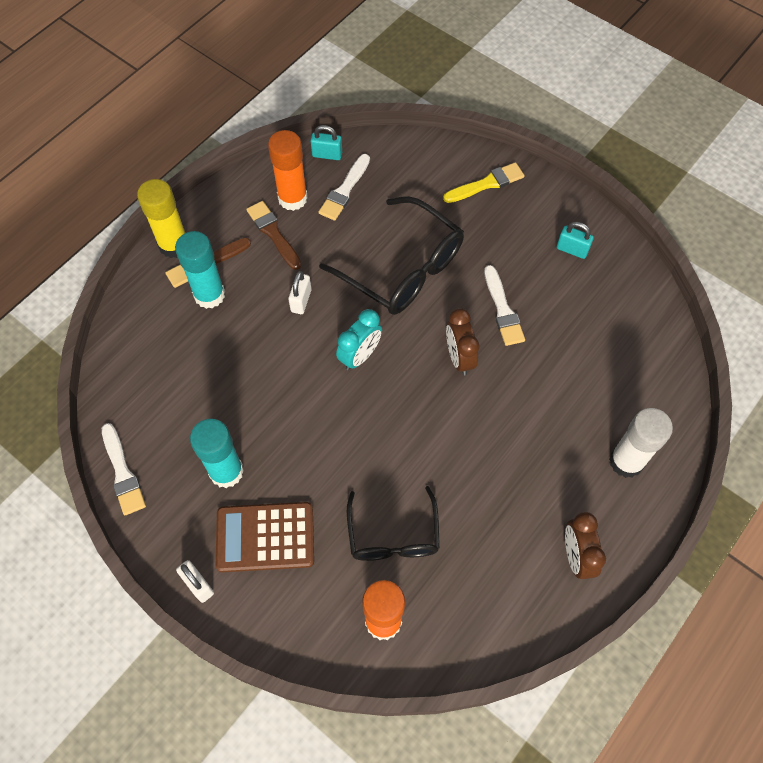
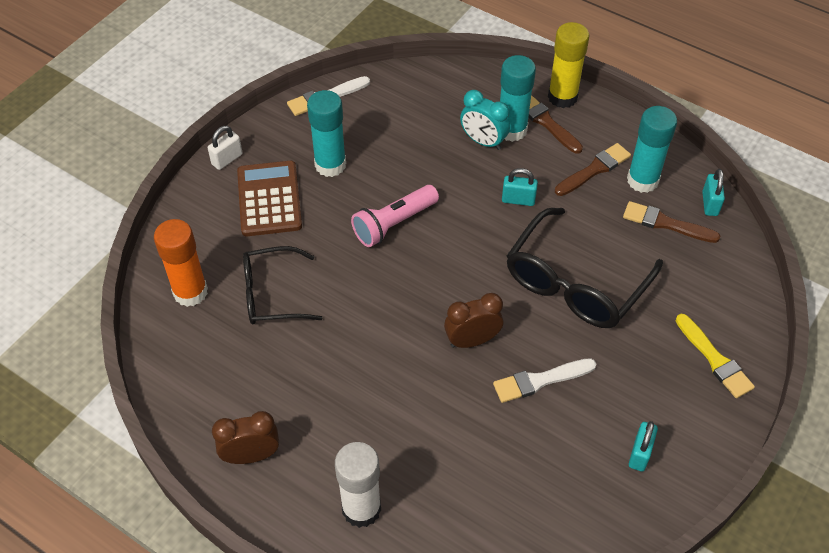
camera: 85 degrees right, 10 degrees down
(292, 198) = (642, 180): orange glue stick -> turquoise glue stick
(301, 301) = (518, 200): white padlock -> turquoise padlock
(316, 413) = (394, 224): none -> pink flashlight
(344, 190) = (665, 223): white brush -> brown brush
(360, 356) = (462, 253): turquoise clock -> turquoise clock (483, 141)

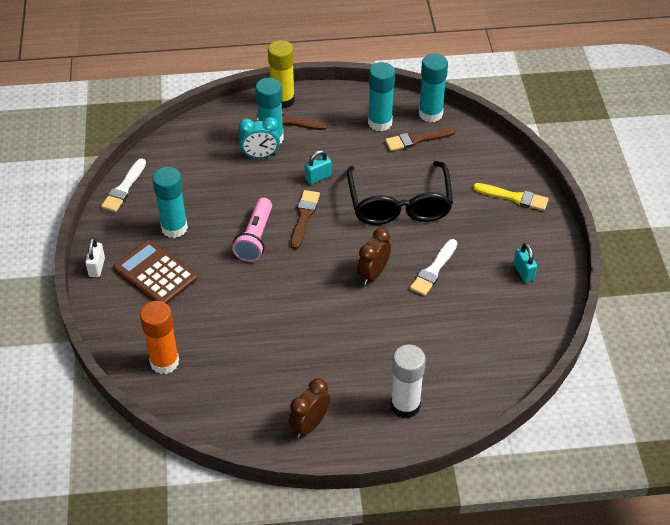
camera: 40 degrees left, 5 degrees down
(272, 294) = (221, 328): black glasses -> none
(594, 169) = (345, 133): brown brush -> brown brush (304, 217)
(710, 204) = (430, 114): turquoise padlock -> turquoise glue stick

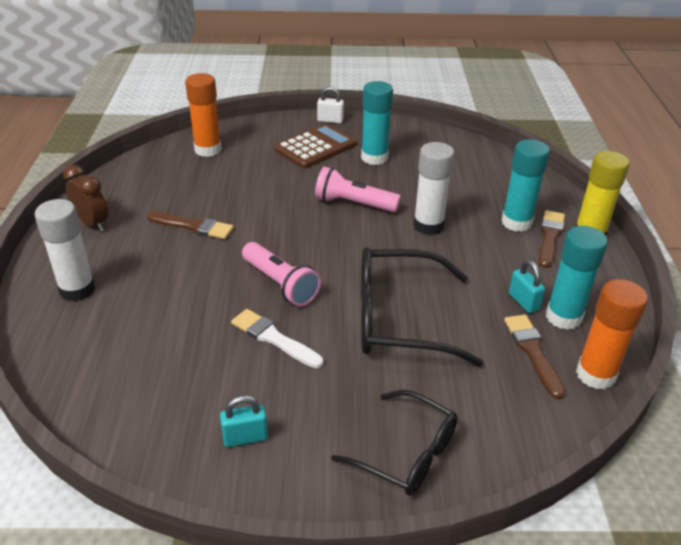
camera: 95 degrees right, 10 degrees down
(124, 188) = (431, 133): white brush -> none
(260, 155) = (485, 213): turquoise clock -> none
(282, 189) = (428, 226): none -> white glue stick
(304, 217) = (382, 238): brown brush -> brown brush (193, 226)
(318, 177) = (449, 253): turquoise padlock -> turquoise padlock (523, 302)
(373, 274) = (281, 284): brown clock -> pink flashlight
(430, 114) = (595, 374): turquoise glue stick -> orange glue stick
(514, 197) = (407, 453): yellow brush -> black glasses

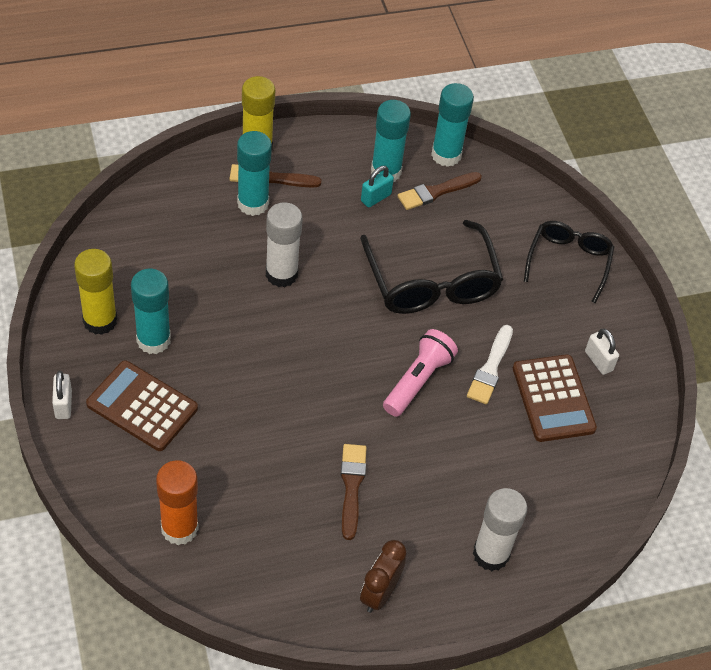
camera: 110 degrees left, 15 degrees up
(214, 379) = (553, 398): none -> brown calculator
(245, 437) = (598, 361): turquoise padlock -> white padlock
(353, 204) = (261, 345): pink flashlight -> none
(399, 139) = (100, 321): none -> yellow glue stick
(595, 374) = (446, 155): orange glue stick -> turquoise glue stick

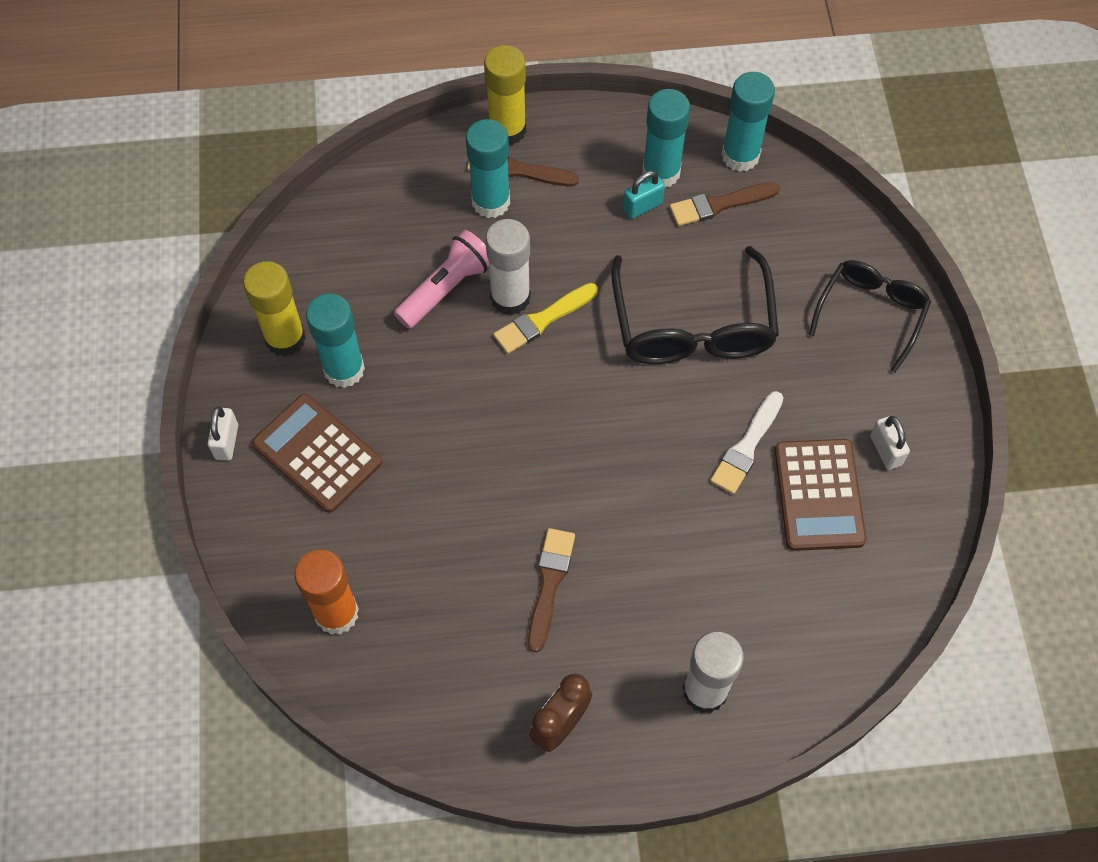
camera: 15 degrees right, 10 degrees up
(310, 288) = (542, 320): none -> yellow brush
(418, 380) = (653, 453): pink flashlight -> pink flashlight (446, 288)

